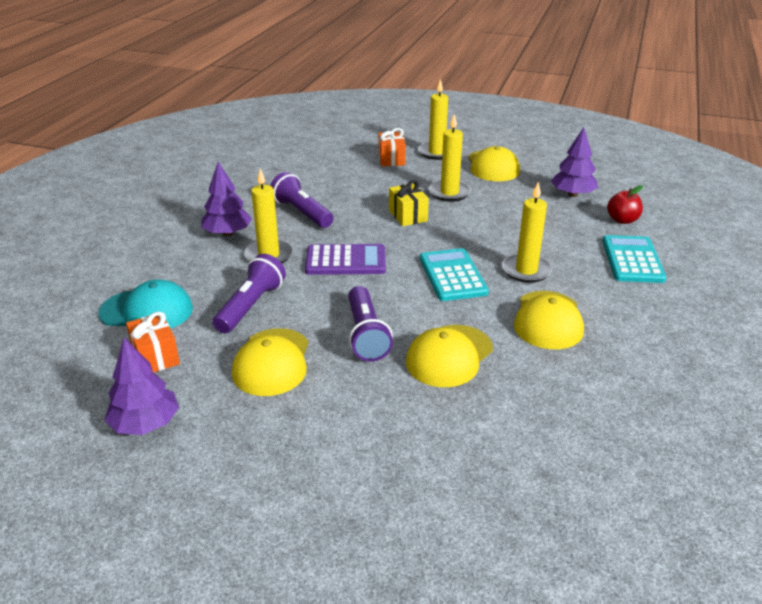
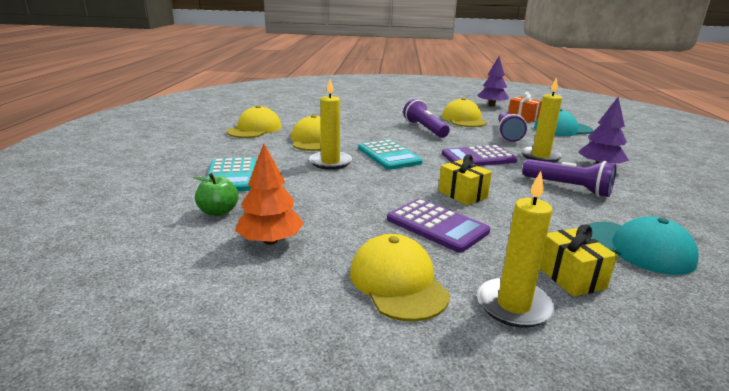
camera: 165 degrees right, 10 degrees down
(326, 167) = (637, 247): none -> turquoise cap
(391, 159) = (570, 277): orange gift -> yellow gift
(449, 193) = (437, 225): yellow candle -> purple calculator
(449, 356) = (372, 125): yellow cap -> yellow cap (255, 129)
(572, 194) = (270, 240): purple tree -> orange tree
(622, 220) = (218, 212): red apple -> green apple

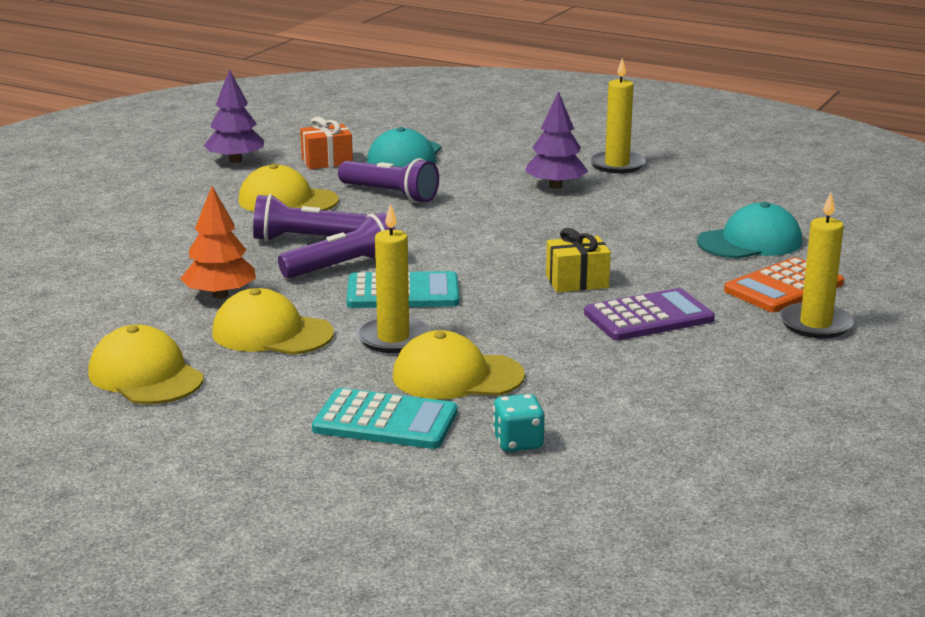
camera: 65 degrees left, 0 degrees up
(218, 212) = (518, 442): green apple -> turquoise dice
(270, 240) = (627, 417): orange tree -> orange tree (220, 295)
(398, 282) = (754, 364): yellow cap -> yellow cap (457, 376)
(478, 158) = (465, 239): purple calculator -> none
(540, 156) = (494, 204): yellow candle -> yellow candle (617, 165)
(568, 188) = (601, 222): purple flashlight -> purple flashlight (343, 267)
(570, 277) = (784, 287): yellow gift -> orange calculator

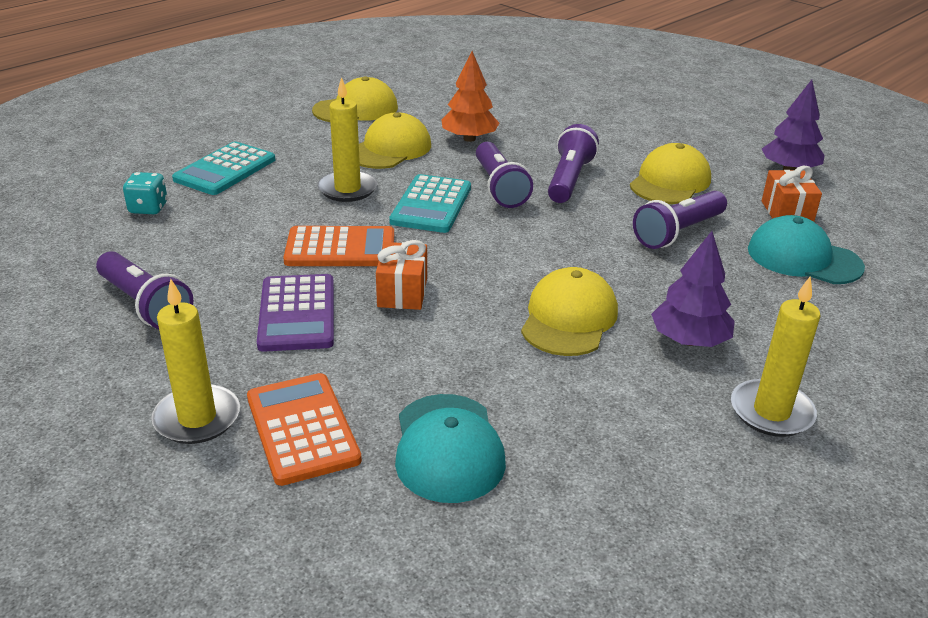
camera: 105 degrees right, 10 degrees up
(457, 376) = (264, 203): yellow cap -> yellow cap (569, 318)
(523, 319) = (340, 248): none -> orange calculator
(577, 282) = (402, 292): yellow gift -> orange gift
(702, 386) = (145, 305): none -> purple flashlight

